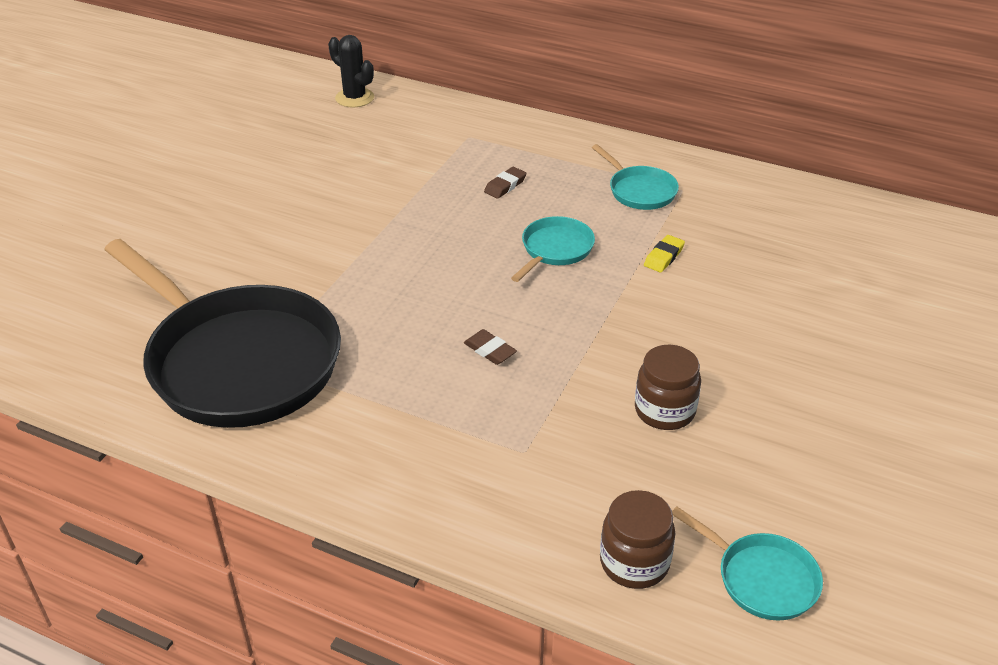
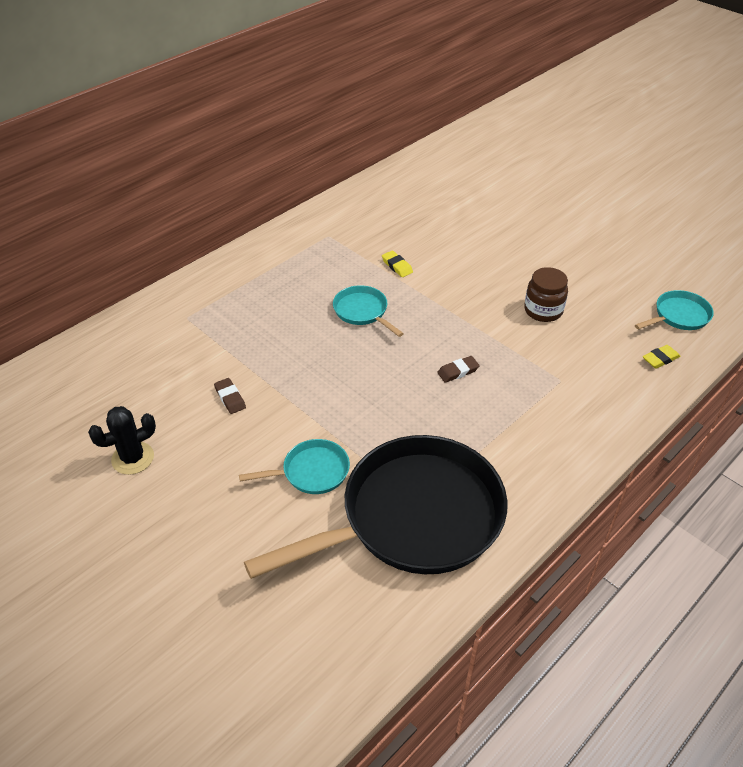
camera: 70 degrees left, 5 degrees up
(354, 98) = (68, 372): black cactus -> black cactus (133, 458)
(505, 186) = (269, 315): brown eraser -> brown eraser (230, 398)
(634, 562) = (660, 359): brown jar -> yellow eraser
(639, 191) = (317, 254): turquoise pan -> turquoise pan (311, 472)

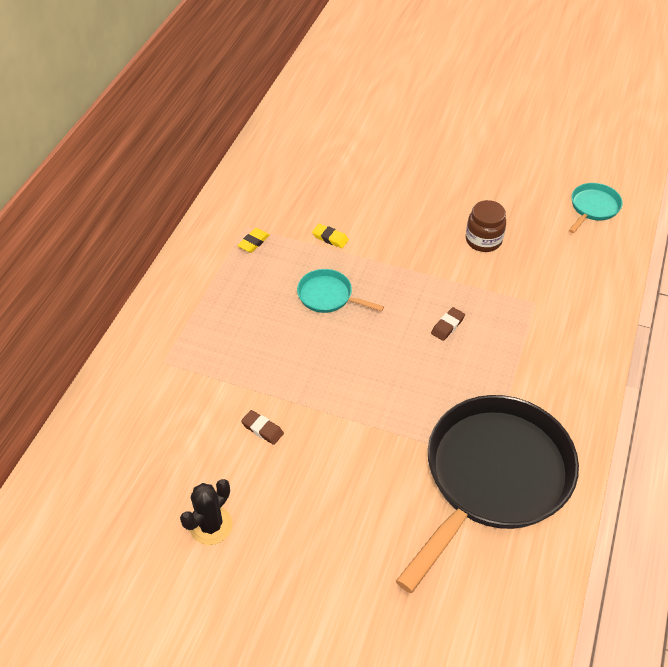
camera: 25 degrees left, 5 degrees up
(311, 472) = (382, 471): turquoise pan -> none
(660, 359) = (601, 254): yellow eraser -> yellow eraser (253, 242)

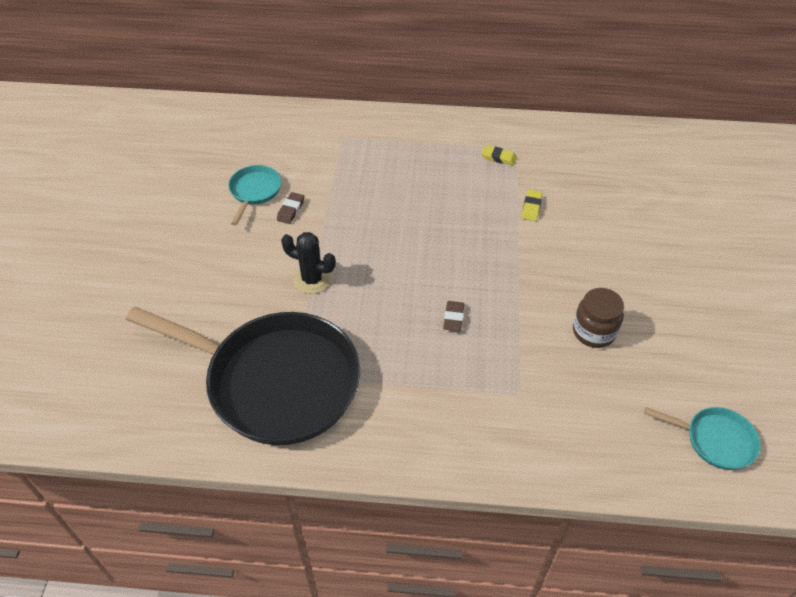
camera: 75 degrees right, 0 degrees up
(211, 525) = (194, 201): black cactus -> black cactus (312, 280)
(328, 296) = (455, 221): turquoise pan -> turquoise pan (254, 192)
(447, 326) = (453, 318): brown eraser -> brown eraser turned 75 degrees clockwise

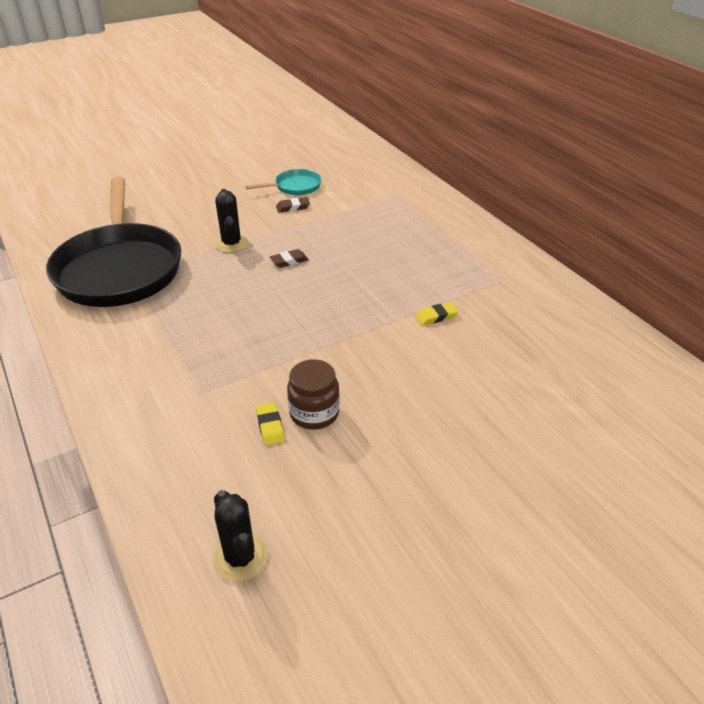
camera: 55 degrees right, 10 degrees down
(453, 318) = (254, 324): brown eraser -> brown eraser (289, 261)
(499, 157) = (477, 275): yellow eraser -> yellow eraser (270, 426)
(715, 440) = (240, 558): turquoise pan -> black cactus

